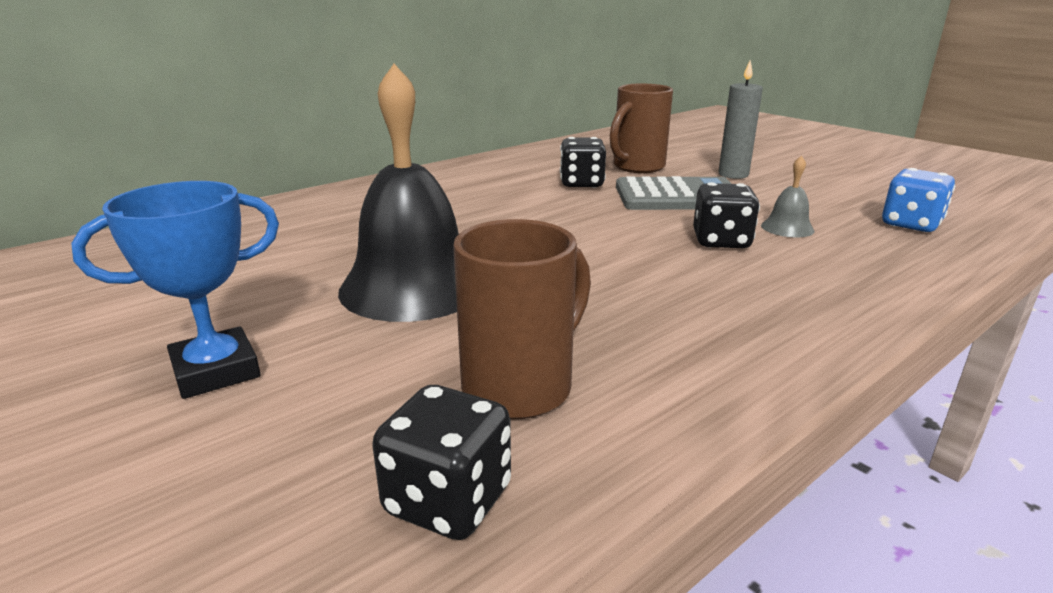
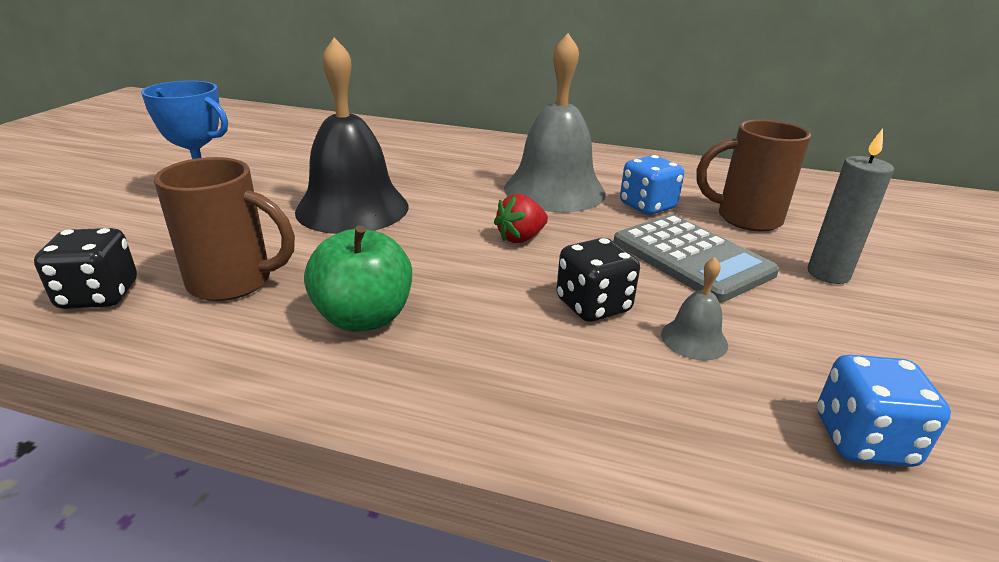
camera: 55 degrees right, 5 degrees up
(506, 200) = (554, 190): none -> grey bell
(581, 183) = (647, 206): black dice -> blue dice
(584, 234) = (520, 238): none -> red strawberry
(668, 329) = (364, 318): none -> green apple

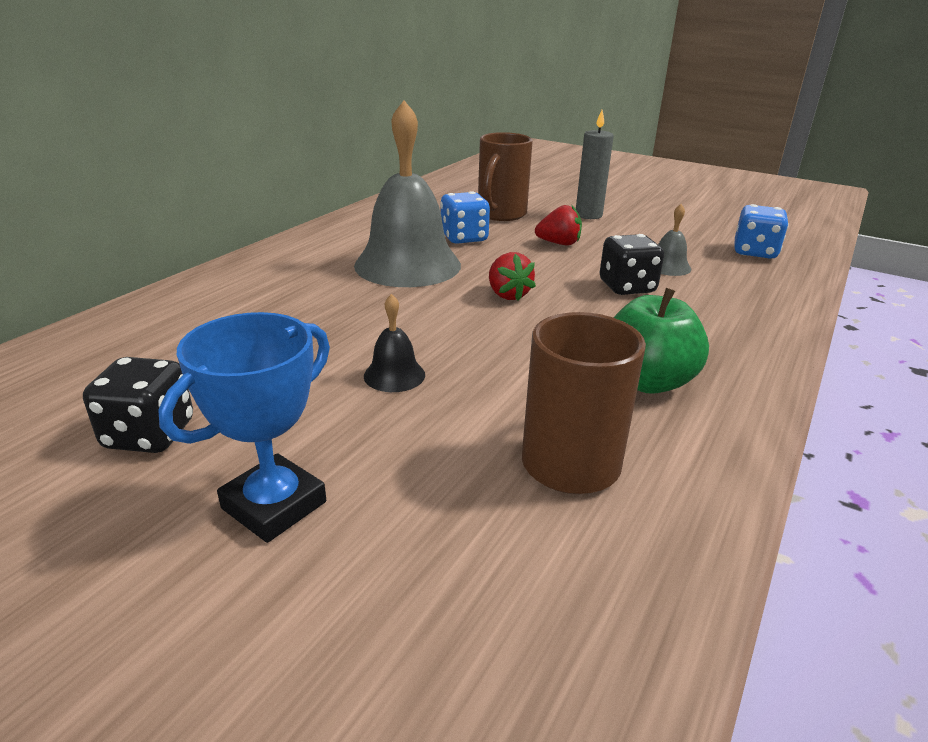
camera: 75 degrees left, 0 degrees up
(99, 295) = (596, 581): black dice -> black dice (149, 435)
(352, 208) = (394, 375): black bell -> black bell, size x0.42
(691, 258) = (559, 243): grey calculator -> red strawberry

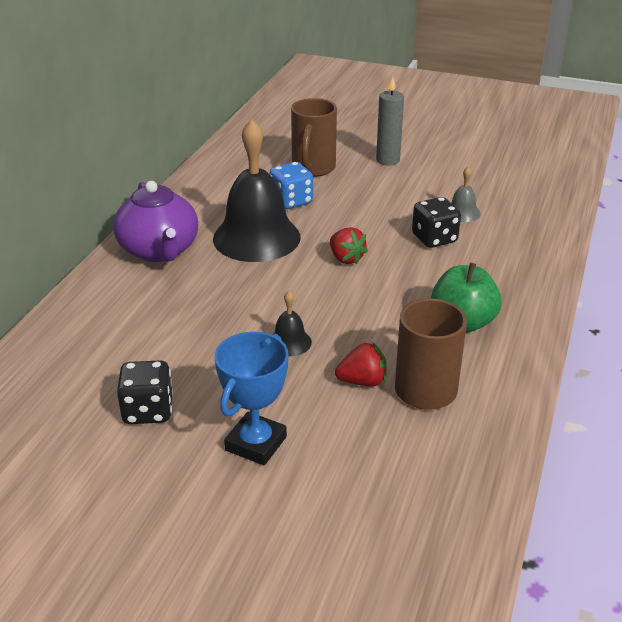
camera: 10 degrees left, 5 degrees up
(288, 265) = (159, 251): none -> purple teapot
(407, 265) = (256, 237): grey bell -> black bell
(559, 243) = (371, 198): red strawberry -> red strawberry (362, 381)
(754, 252) = (527, 188): blue dice -> none

